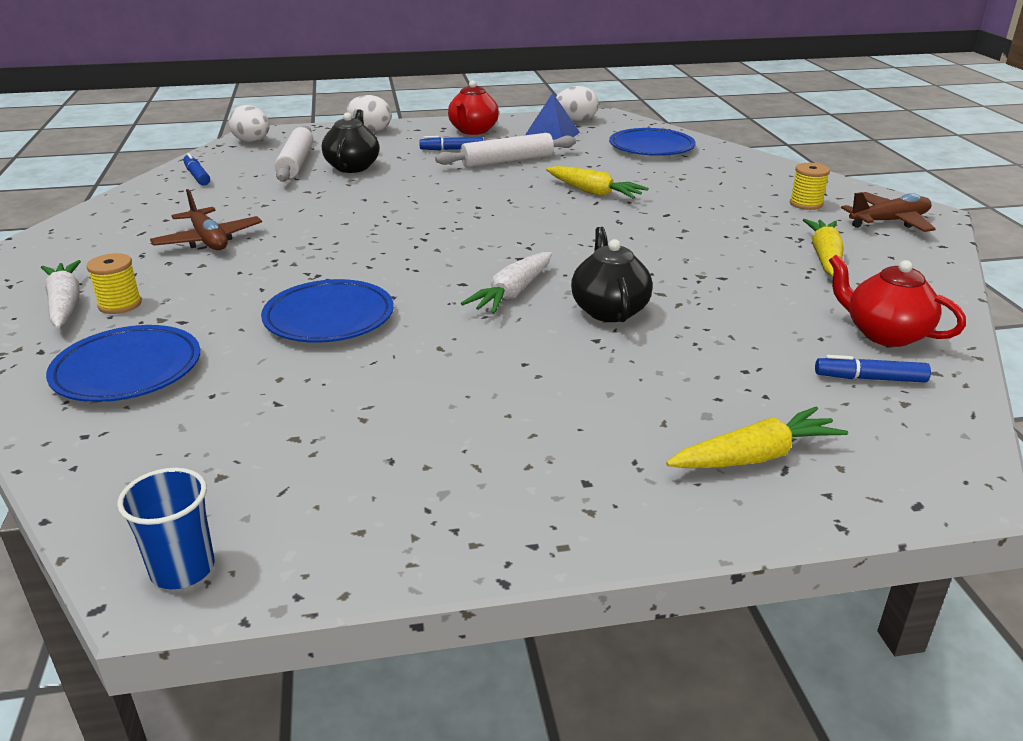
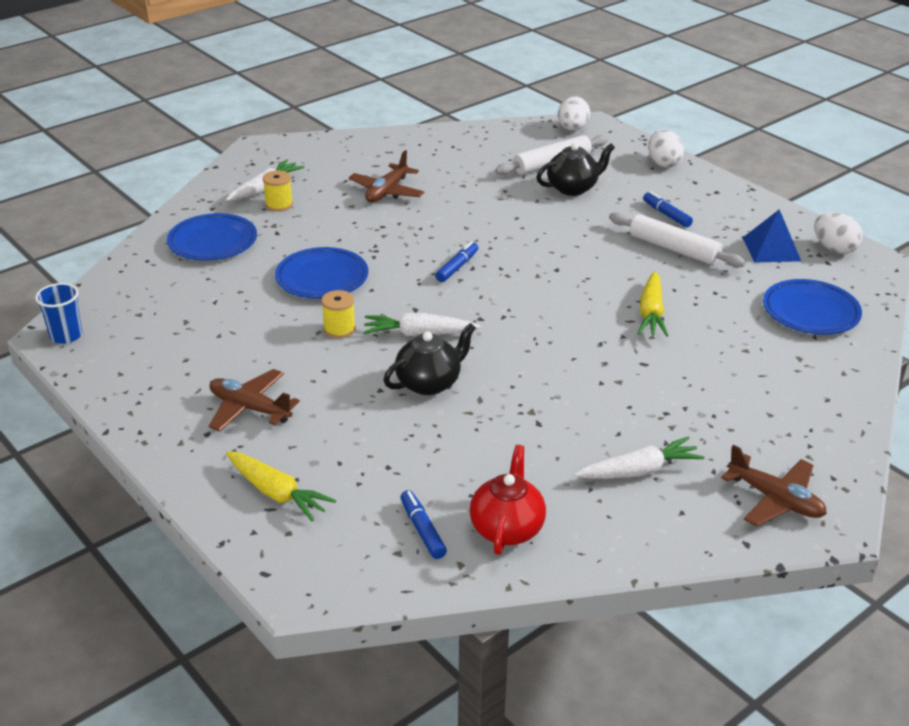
camera: 60 degrees right, 5 degrees up
(197, 176) = (483, 140): blue marker -> blue marker (457, 267)
(473, 131) = (727, 208): red teapot -> none
(557, 434) = (249, 408): none -> brown plane
(806, 204) = (763, 438): yellow spool -> yellow spool (339, 329)
(824, 256) = (639, 471): yellow carrot -> white carrot

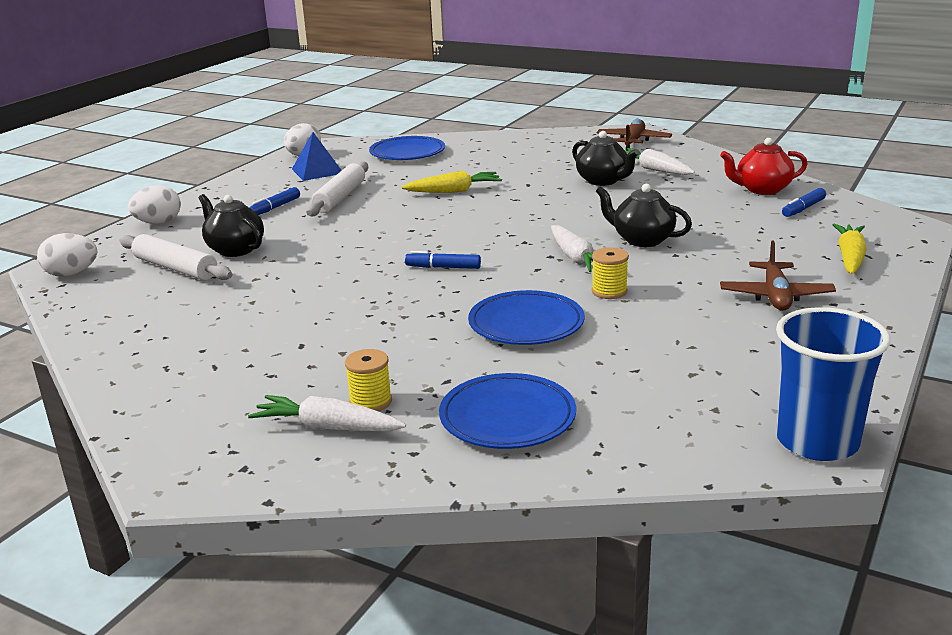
camera: 110 degrees left, 10 degrees down
(66, 335) = (817, 441): blue cup -> blue cup, size x1.71
(387, 192) = (292, 340): brown plane -> none
(621, 417) = (603, 181): none -> black teapot

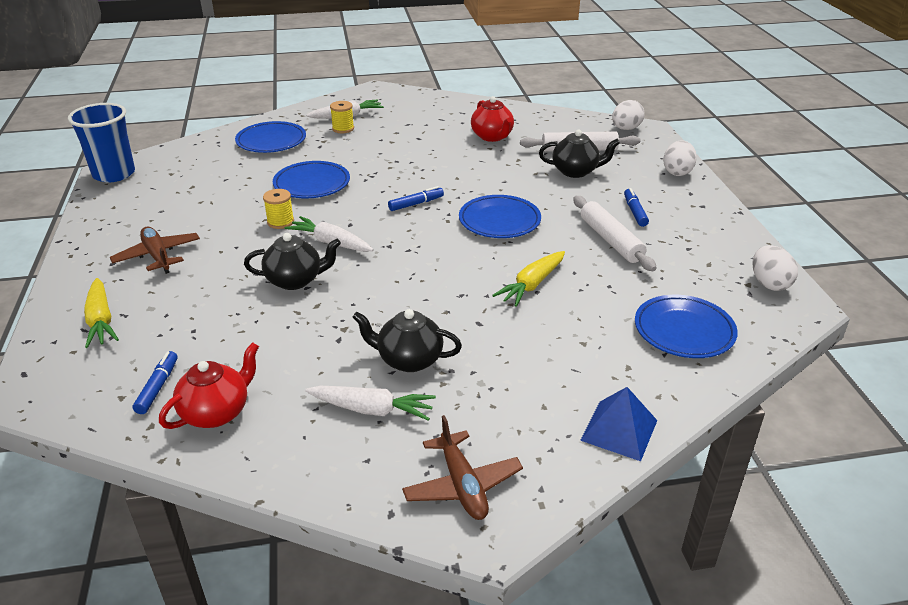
camera: 140 degrees right, 10 degrees up
(217, 314) = (492, 137): none -> red teapot
(317, 171) = (704, 266): blue pyramid -> blue pyramid (619, 430)
(395, 232) = (499, 221): none -> blue plate

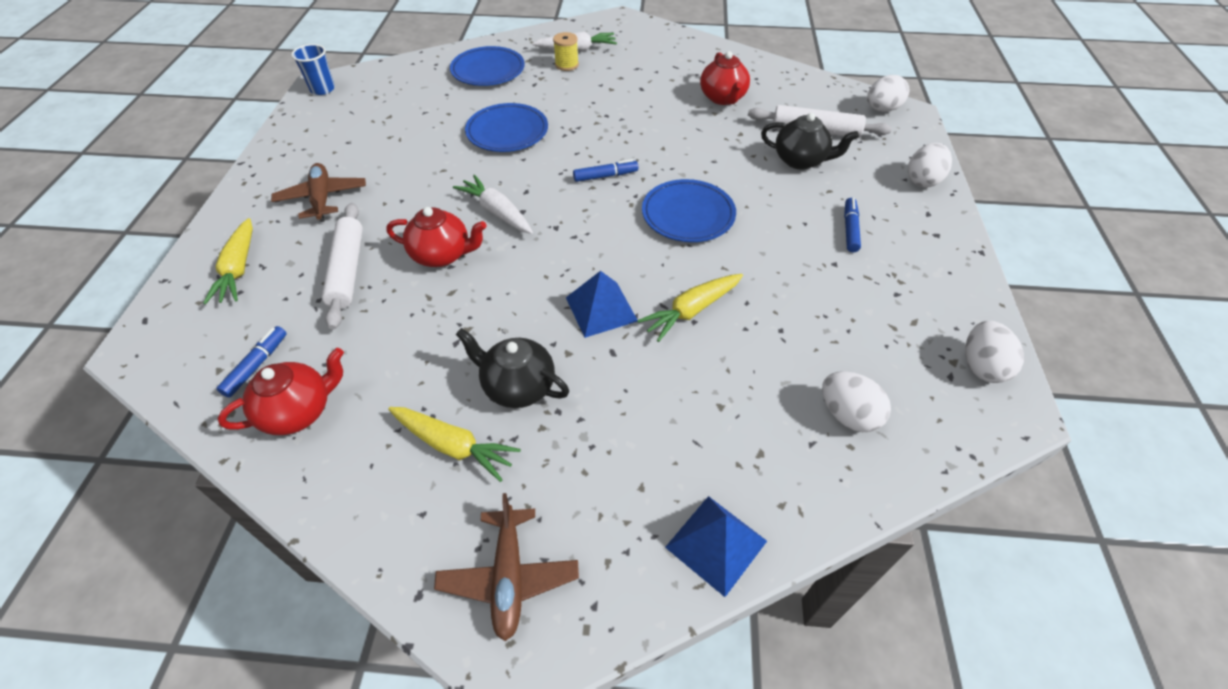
camera: 15 degrees right, 15 degrees up
(114, 174) = (322, 89): blue cup -> blue cup, size x0.58
(280, 222) = (457, 176): yellow spool -> none
(295, 280) = (442, 255): black teapot -> red teapot
(372, 409) = (454, 446): white carrot -> yellow carrot
(455, 296) = (601, 309): none -> blue pyramid
(610, 240) = (806, 265): white rolling pin -> white rolling pin (347, 270)
(684, 331) = (847, 415): blue plate -> white egg

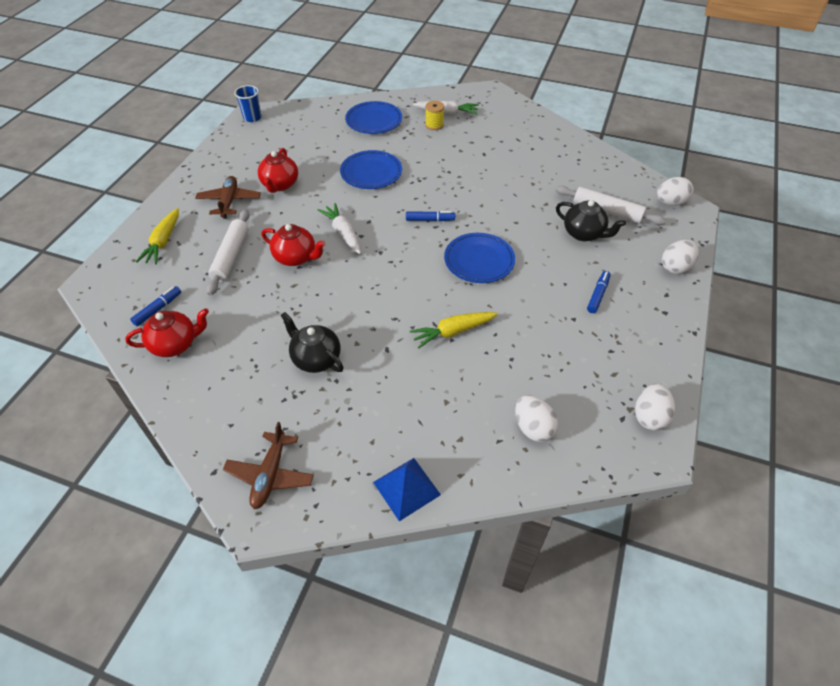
camera: 15 degrees right, 0 degrees up
(454, 446) = (263, 387): yellow carrot -> none
(601, 309) = (390, 317): blue pyramid -> none
(723, 98) = (544, 172): red teapot -> red teapot (280, 185)

